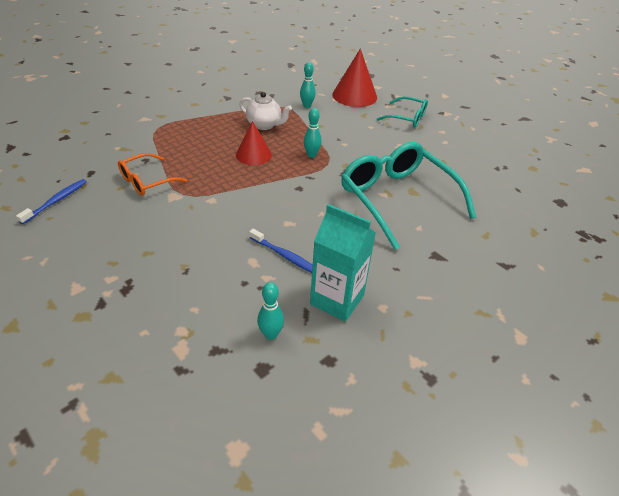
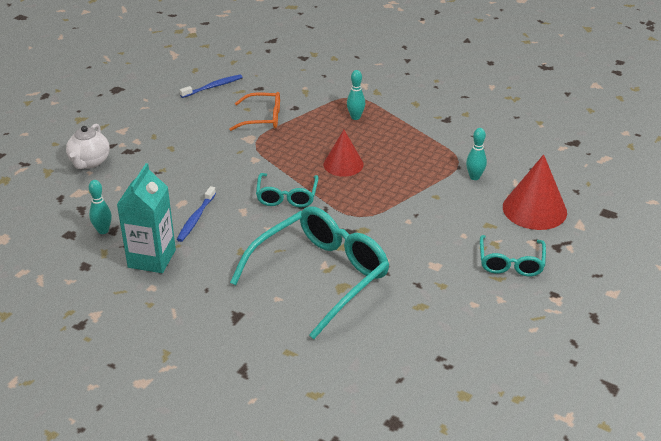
camera: 75 degrees right, 5 degrees down
(56, 201) = (213, 87): blue toothbrush -> blue toothbrush turned 45 degrees counterclockwise
(146, 181) = (263, 118): orange glasses -> orange glasses turned 150 degrees clockwise
(264, 125) = (407, 157): white teapot -> white teapot (89, 162)
(281, 193) = (287, 196): none -> turquoise glasses
(311, 155) = (368, 201): turquoise bowling pin -> turquoise bowling pin (355, 117)

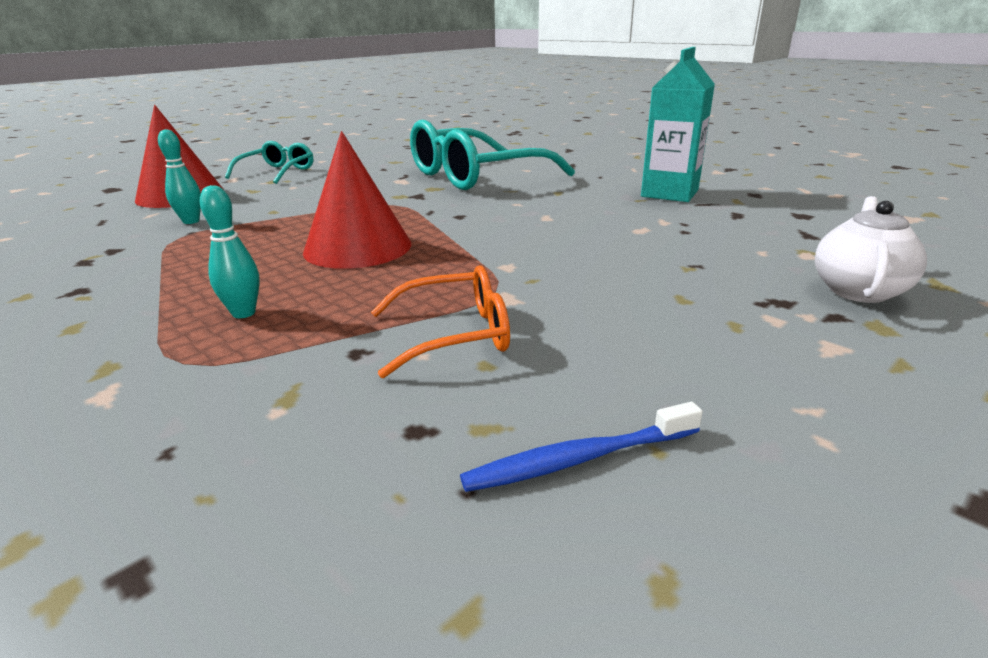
camera: 165 degrees left, 10 degrees down
(103, 231) = (752, 214): turquoise bowling pin -> none
(196, 218) = (616, 215): blue toothbrush -> none
(263, 118) = (455, 334): orange glasses -> orange glasses turned 150 degrees clockwise
(287, 196) = (476, 223): turquoise glasses -> none
(343, 164) = (358, 247): red cone -> red cone, size x1.50

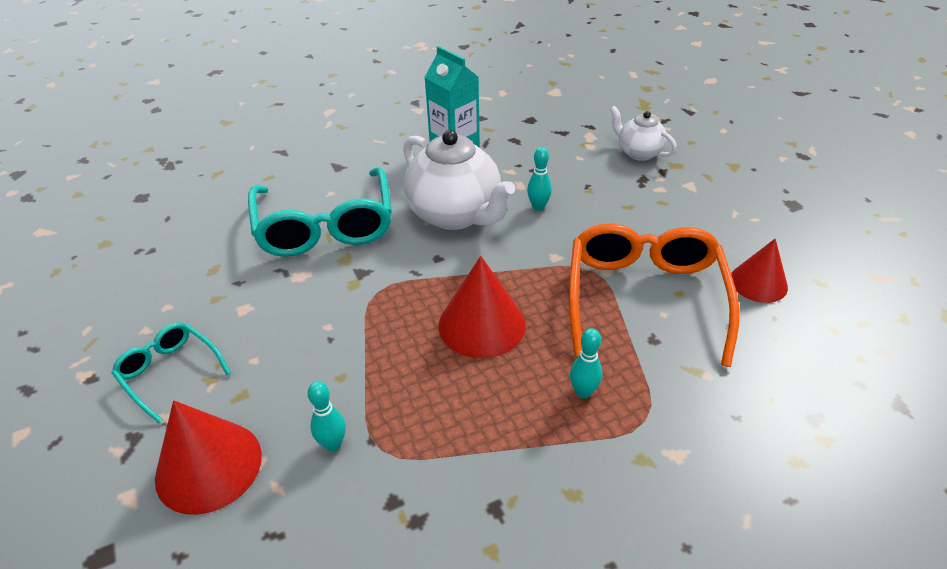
camera: 70 degrees left, 15 degrees up
(455, 334) = (644, 297): orange glasses -> orange glasses, size x1.91
(542, 211) = (456, 214): none -> white teapot
(579, 459) = (758, 283): blue toothbrush -> red cone
(605, 244) = (538, 207): none -> turquoise bowling pin

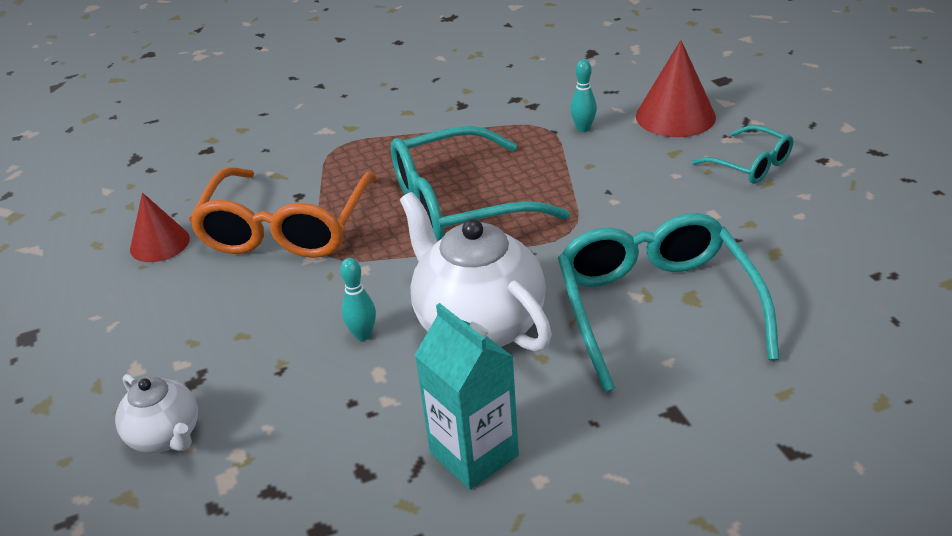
camera: 175 degrees left, 5 degrees down
(482, 324) = (458, 204): red cone -> turquoise glasses
(583, 392) = (378, 160): turquoise bowling pin -> none

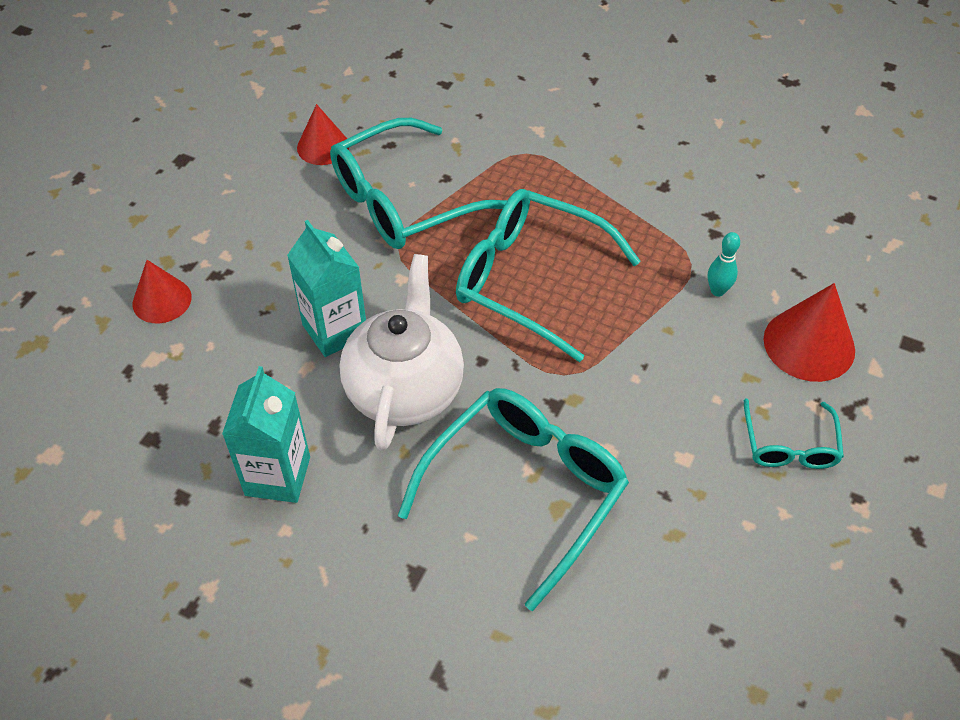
camera: 45 degrees right, 15 degrees up
(166, 436) = (162, 300): white teapot -> red cone
(286, 229) = (402, 201): orange glasses -> turquoise glasses
(363, 335) = (335, 330): turquoise bowling pin -> turquoise carton

